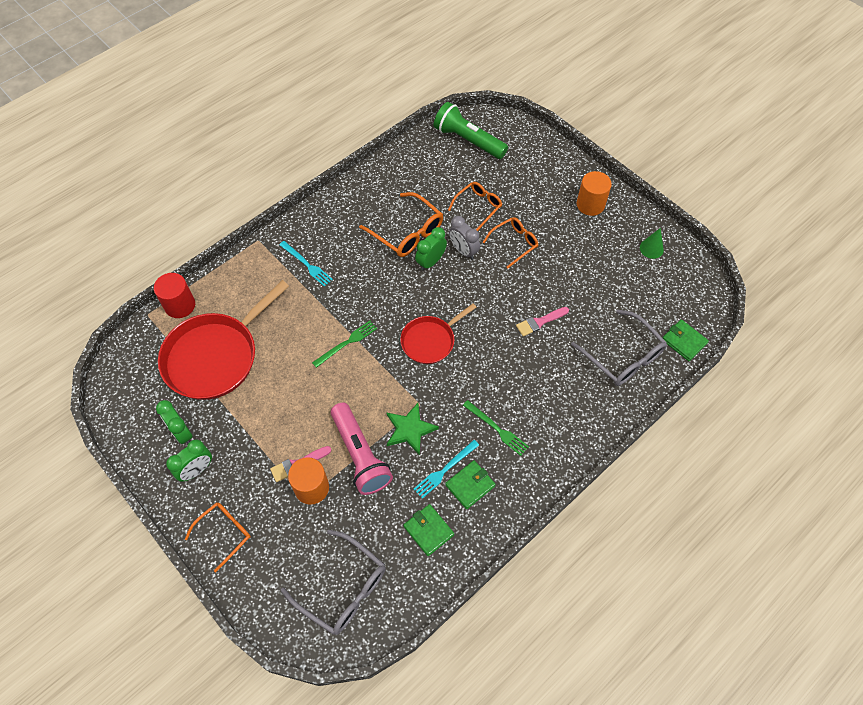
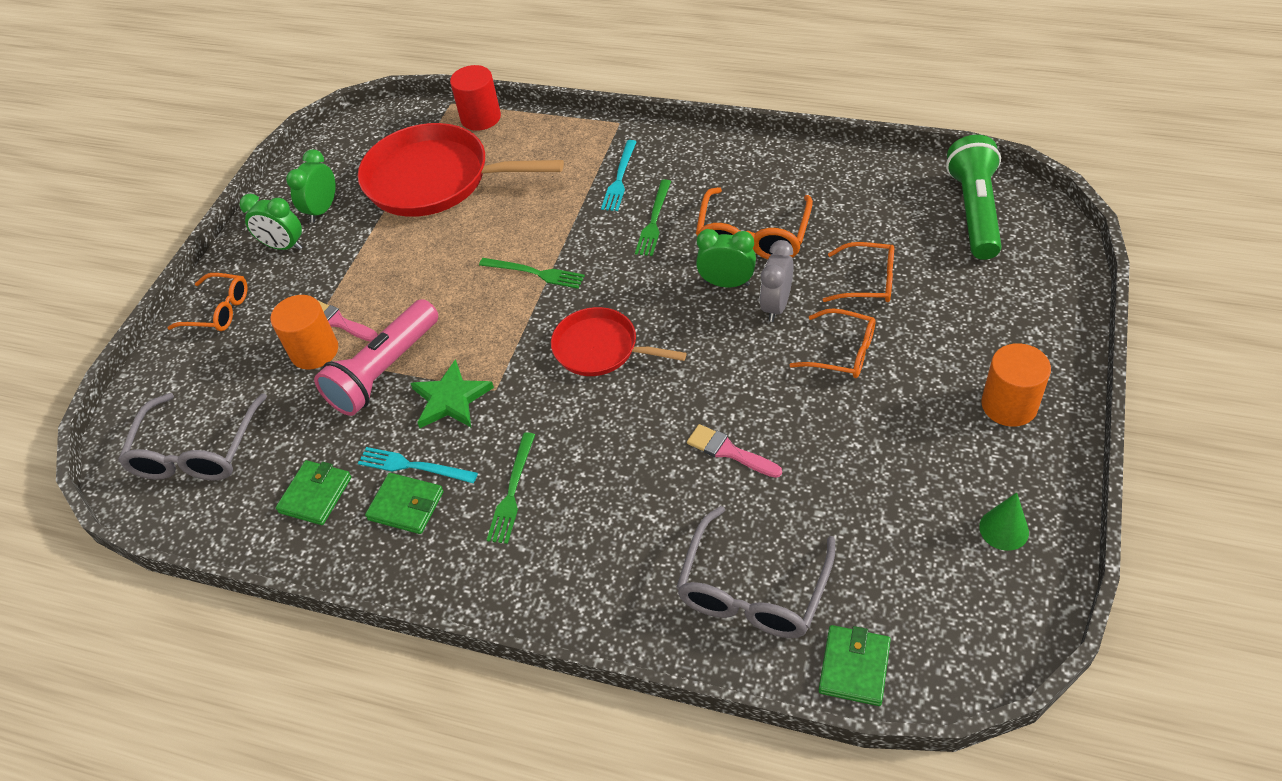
camera: 65 degrees right, 10 degrees down
(356, 267) = (654, 221): none -> green fork

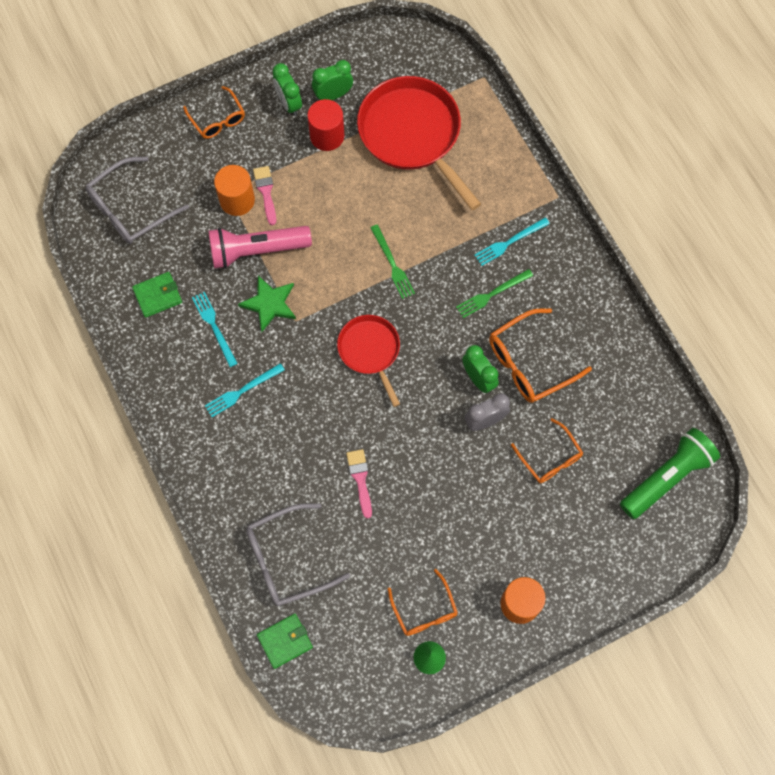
camera: 40 degrees right, 20 degrees up
(406, 506) = (190, 346): green wallet -> none
(480, 118) = (487, 108): red cylinder -> red cylinder (327, 136)
(512, 491) = (242, 391): green fork -> turquoise fork
(842, 352) = (481, 485): orange glasses -> orange glasses (424, 610)

